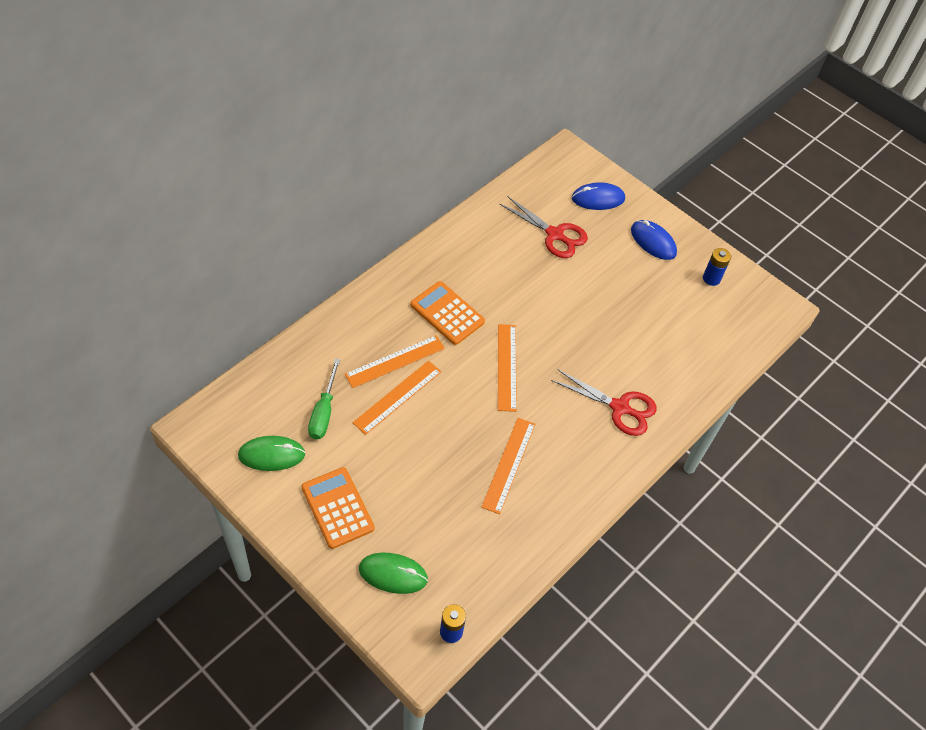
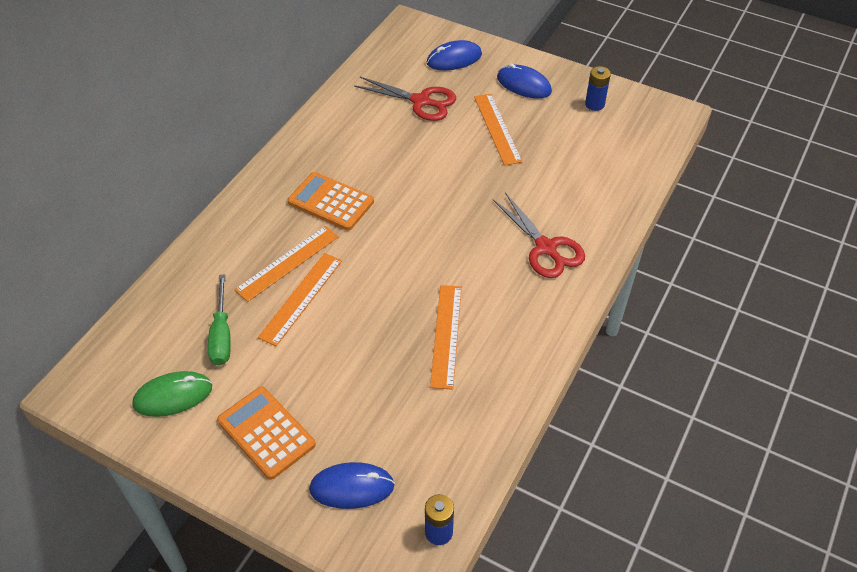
camera: 10 degrees left, 5 degrees down
(393, 574) = (352, 487): green mouse -> blue mouse
(507, 367) = (412, 238): orange ruler -> orange ruler (497, 128)
(620, 408) = (546, 248): red scissors -> red scissors turned 45 degrees clockwise

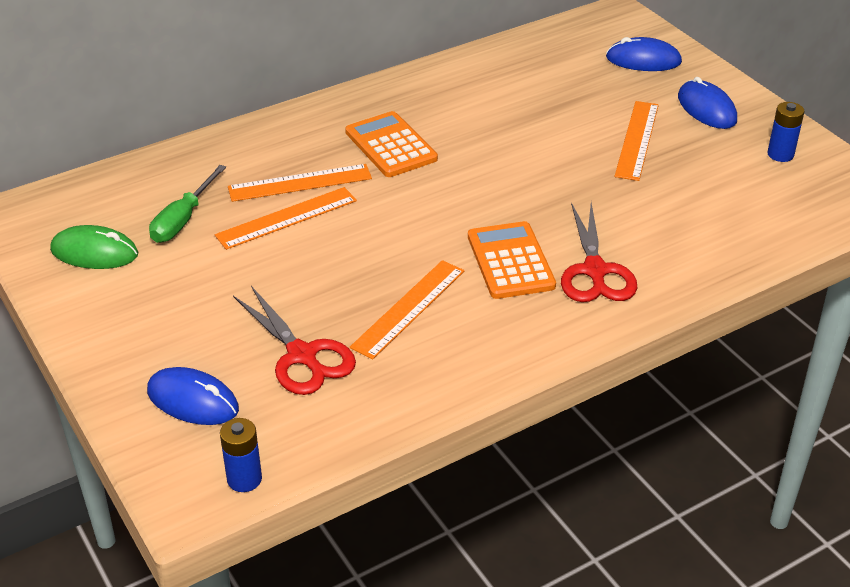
camera: 30 degrees right, 10 degrees down
(266, 432) = (152, 318): orange calculator -> orange calculator (510, 261)
(421, 101) = (569, 87): red scissors -> red scissors (302, 356)

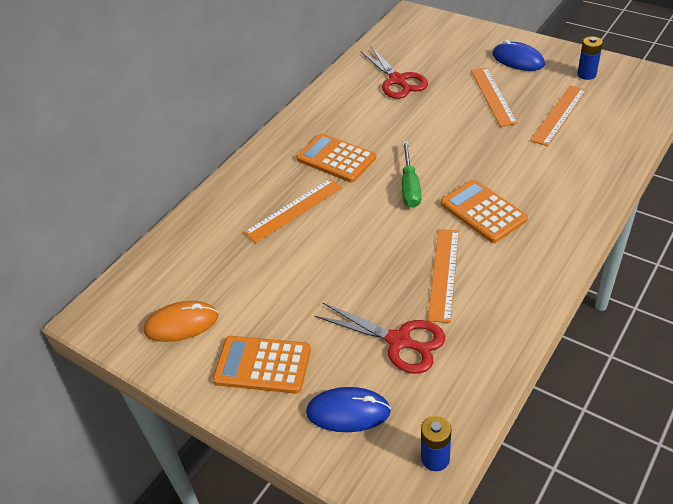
camera: 20 degrees left, 5 degrees up
(94, 252) = (181, 324): green mouse -> orange mouse
(143, 322) = (262, 365): none -> orange calculator
(183, 220) = (230, 271): green screwdriver -> green screwdriver (410, 186)
(286, 218) = (305, 240): orange ruler -> orange ruler (559, 115)
(595, 271) = (542, 197): red scissors -> red scissors (397, 80)
(643, 60) = (452, 41): blue mouse -> none

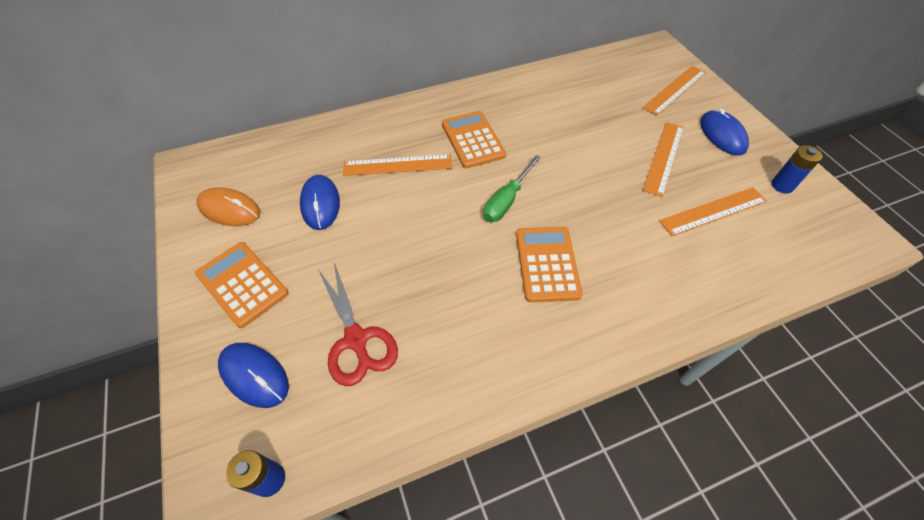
camera: 30 degrees right, 10 degrees up
(260, 273) = (320, 204): none -> blue mouse
(397, 80) = (590, 98): red scissors -> none
(444, 274) = (454, 301): orange ruler -> orange ruler (675, 90)

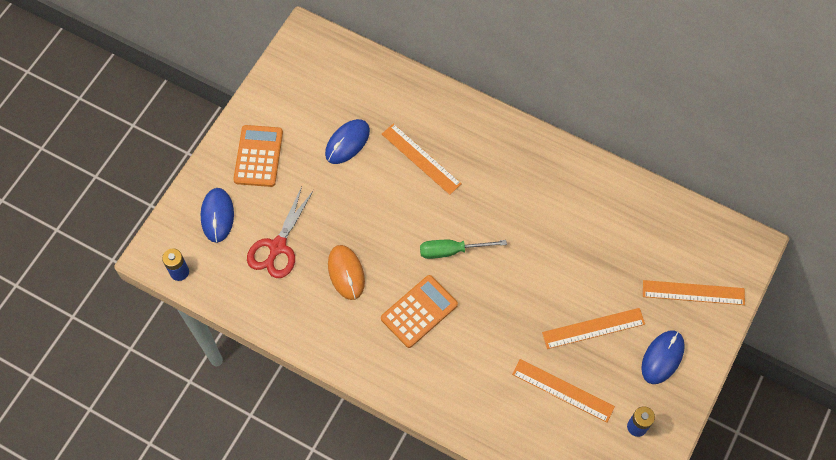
camera: 50 degrees right, 10 degrees up
(229, 209) = (297, 96): orange mouse -> orange mouse (346, 273)
(473, 140) = (490, 186): orange calculator -> none

